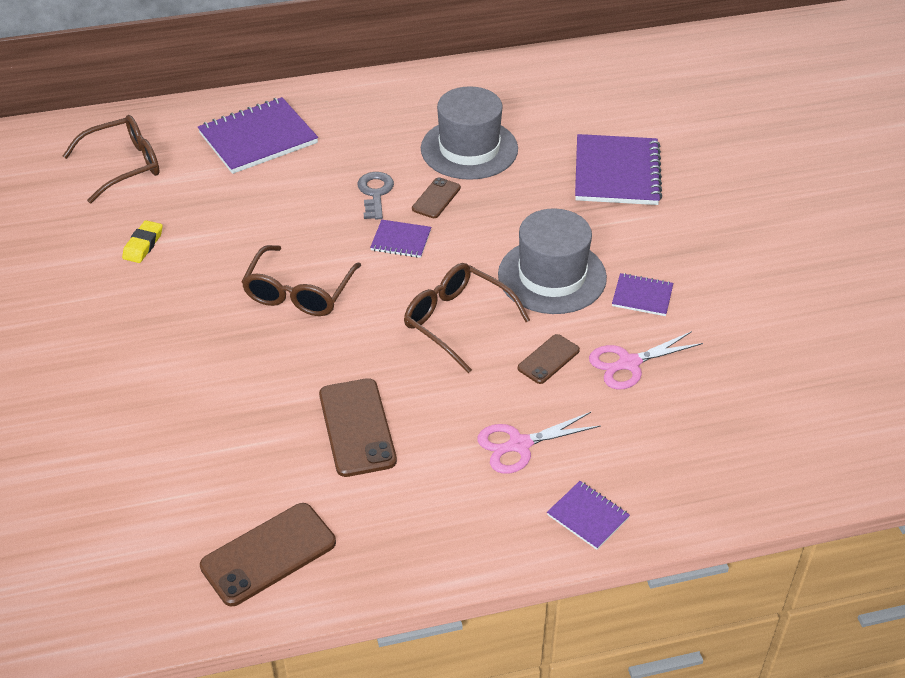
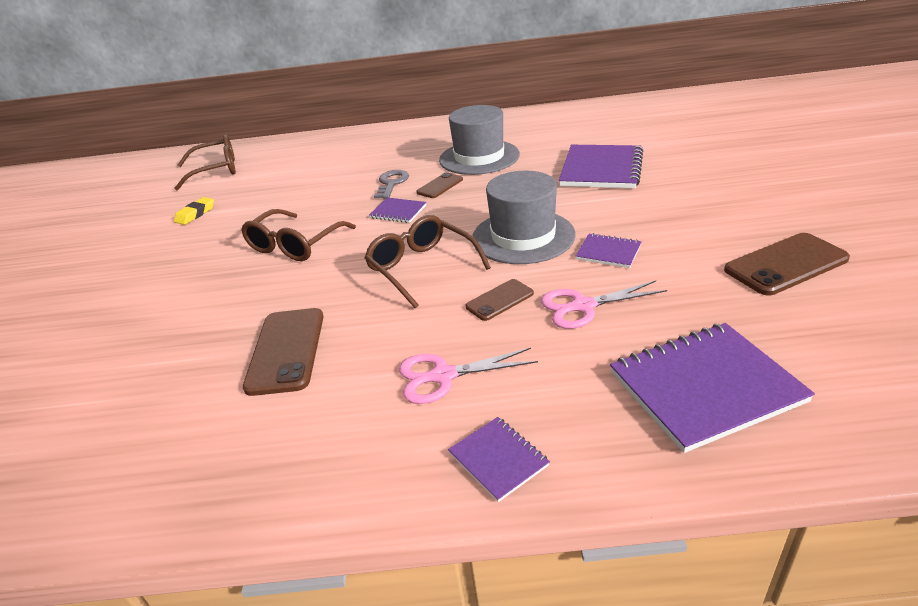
camera: 15 degrees right, 10 degrees down
(258, 138) = (320, 154): purple notebook -> purple notebook (705, 387)
(268, 554) = (126, 470): brown phone -> brown phone (786, 264)

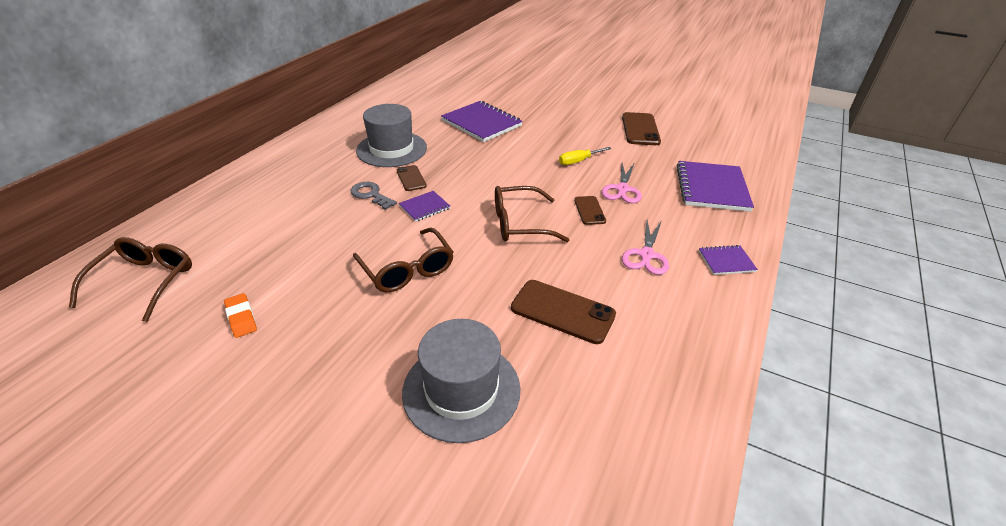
camera: 65 degrees left, 5 degrees up
(195, 214) = (241, 318): yellow eraser -> orange eraser
(523, 236) = (527, 177): grey hat -> grey hat (461, 390)
(608, 252) = (578, 161): purple notebook -> yellow screwdriver

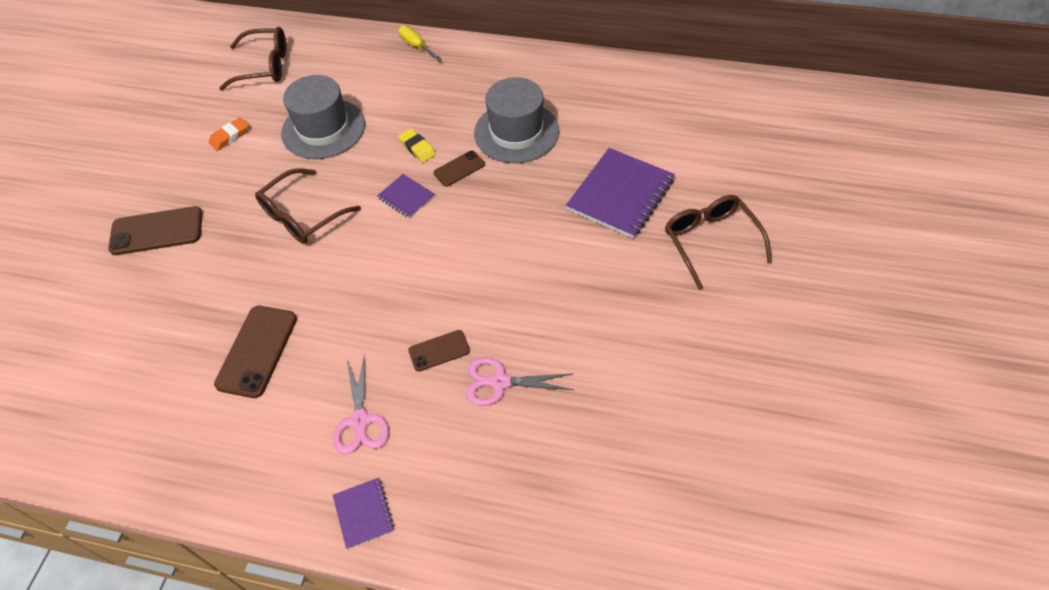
camera: 80 degrees right, 15 degrees up
(370, 195) = (417, 148): grey key -> yellow eraser
(461, 390) = (160, 296): grey hat -> grey hat (323, 129)
(519, 224) = (395, 286): brown glasses -> brown glasses (710, 241)
(578, 161) = (557, 321): yellow screwdriver -> yellow screwdriver (416, 46)
(640, 129) = (693, 391): brown phone -> brown phone (157, 231)
(646, 255) = (360, 421): pink scissors -> pink scissors turned 105 degrees counterclockwise
(711, 188) = (539, 500): purple notebook -> none

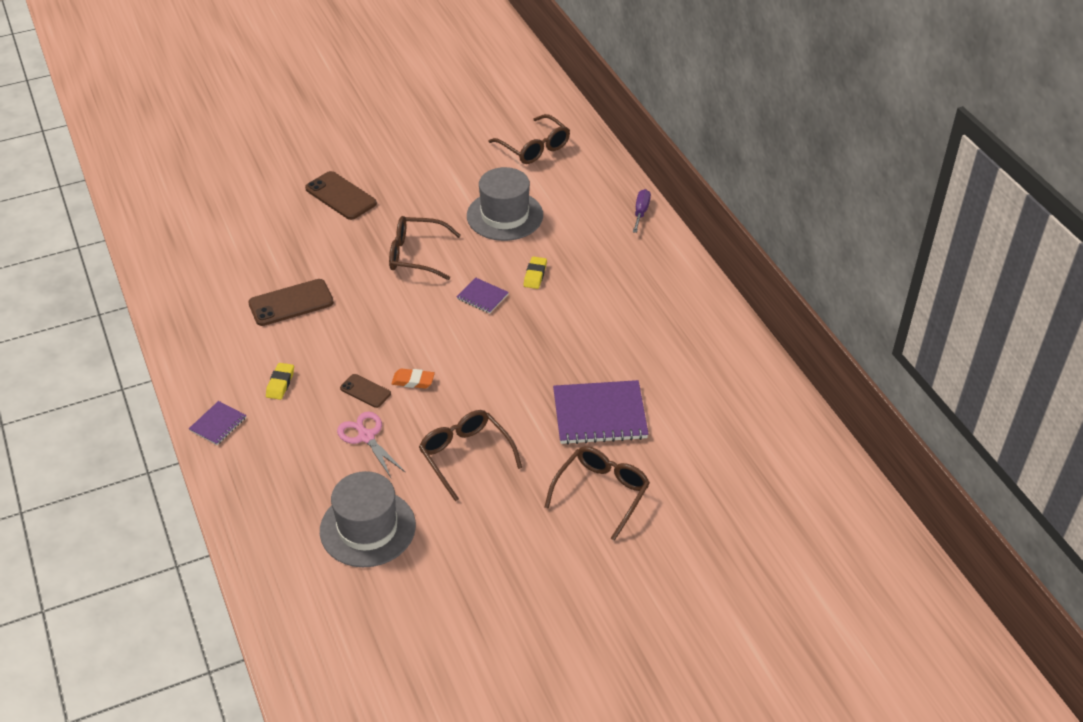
camera: 50 degrees right, 10 degrees down
(230, 136) = (451, 175): orange eraser -> orange eraser (413, 381)
(360, 421) = (280, 383): pink scissors -> yellow eraser
(406, 197) = (482, 297): purple notebook -> purple notebook turned 60 degrees counterclockwise
(416, 46) = (641, 212): yellow screwdriver -> purple screwdriver
(459, 168) = (537, 309): brown phone -> none
(516, 132) = (606, 320): grey hat -> grey hat (367, 528)
(590, 315) = (465, 456): none -> brown glasses

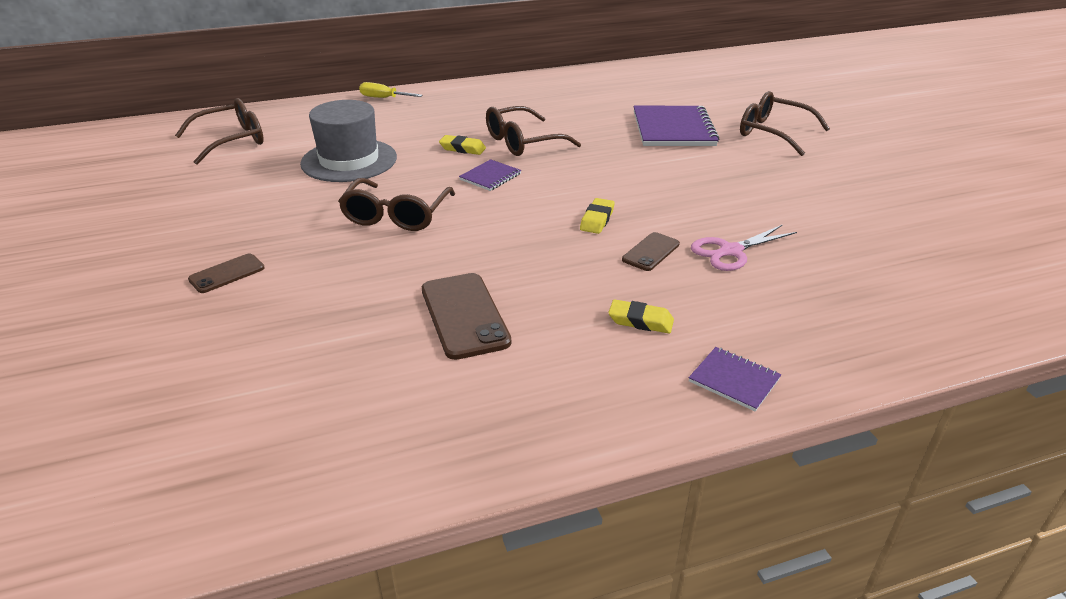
camera: 85 degrees left, 10 degrees down
(340, 196) = (227, 274): brown phone -> brown phone, size x0.58
(367, 528) = (876, 250): grey hat -> none
(413, 361) = (597, 220): none -> yellow eraser
(413, 381) = (631, 220): orange eraser -> none
(465, 456) = (745, 192): brown glasses -> brown glasses (522, 142)
(641, 212) = (384, 98): purple screwdriver -> yellow screwdriver

